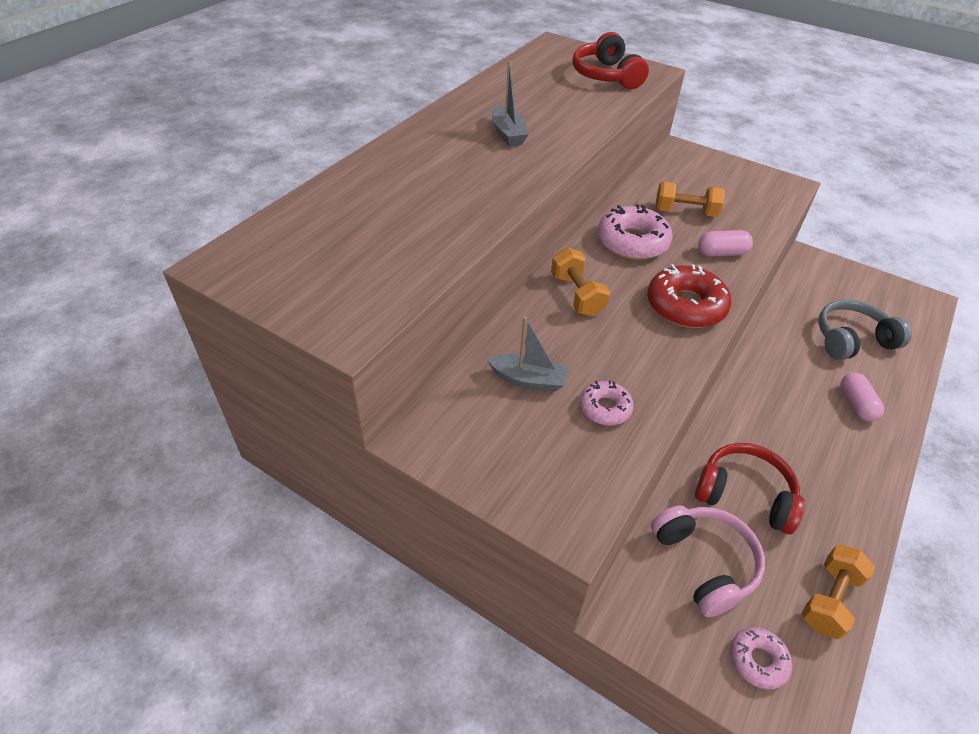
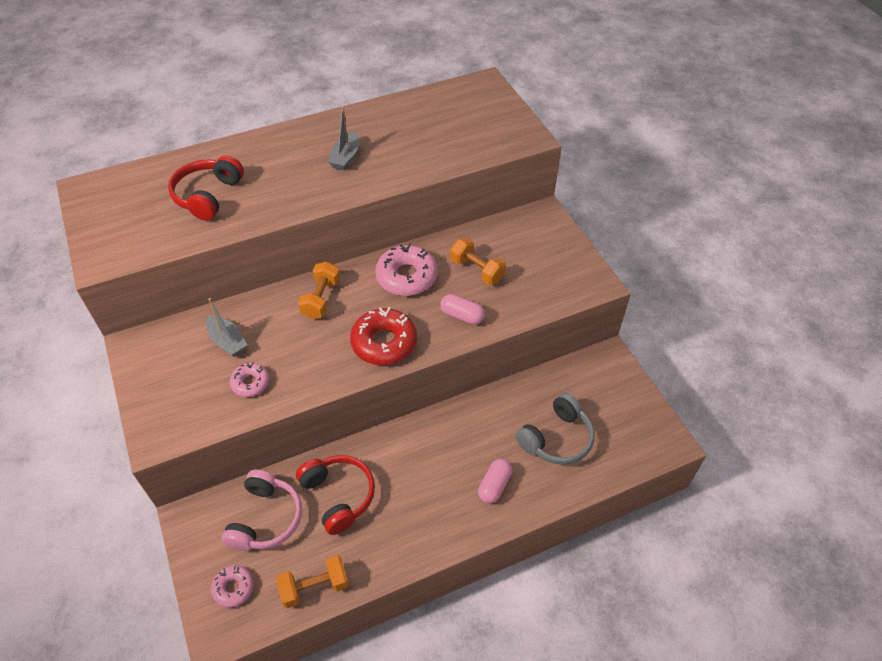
camera: 35 degrees right, 5 degrees up
(606, 76) = (485, 129): red headphones -> red headphones (208, 195)
(852, 340) = (556, 438): grey headphones -> grey headphones turned 120 degrees clockwise

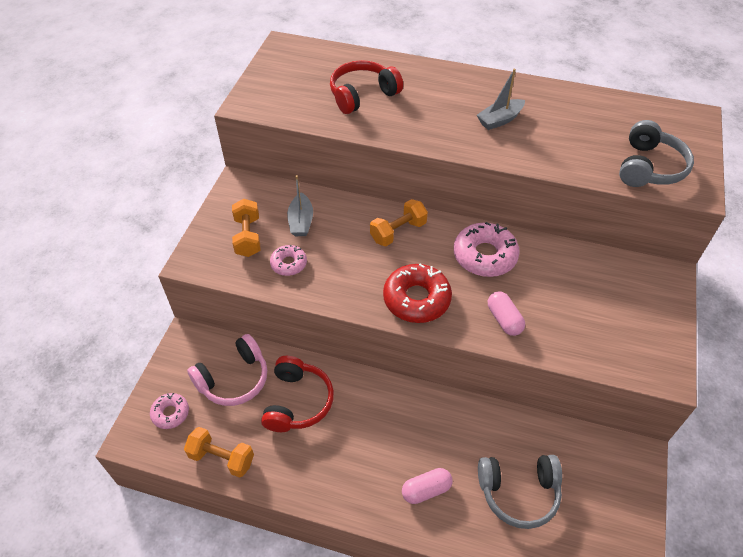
camera: 40 degrees right, 0 degrees up
(477, 270) = (554, 288): orange dumbbell -> orange dumbbell (248, 237)
(485, 137) = (649, 167): none -> grey headphones

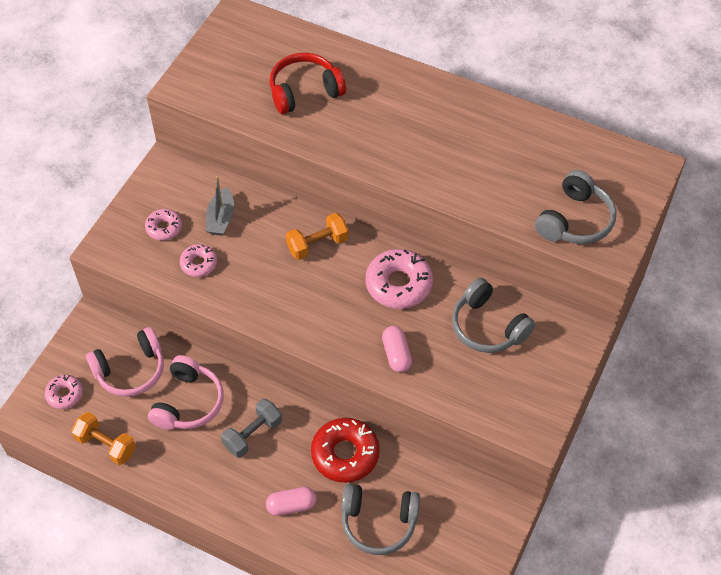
camera: 10 degrees right, 5 degrees up
(248, 237) = (164, 228): orange dumbbell -> pink donut
(297, 402) = (188, 402): red headphones -> pink headphones
(369, 423) = (253, 434): none -> grey dumbbell
(416, 299) = (316, 320): red donut -> red donut (345, 454)
(500, 120) = (440, 142): grey boat -> none
(581, 281) = (488, 326): none -> grey headphones

